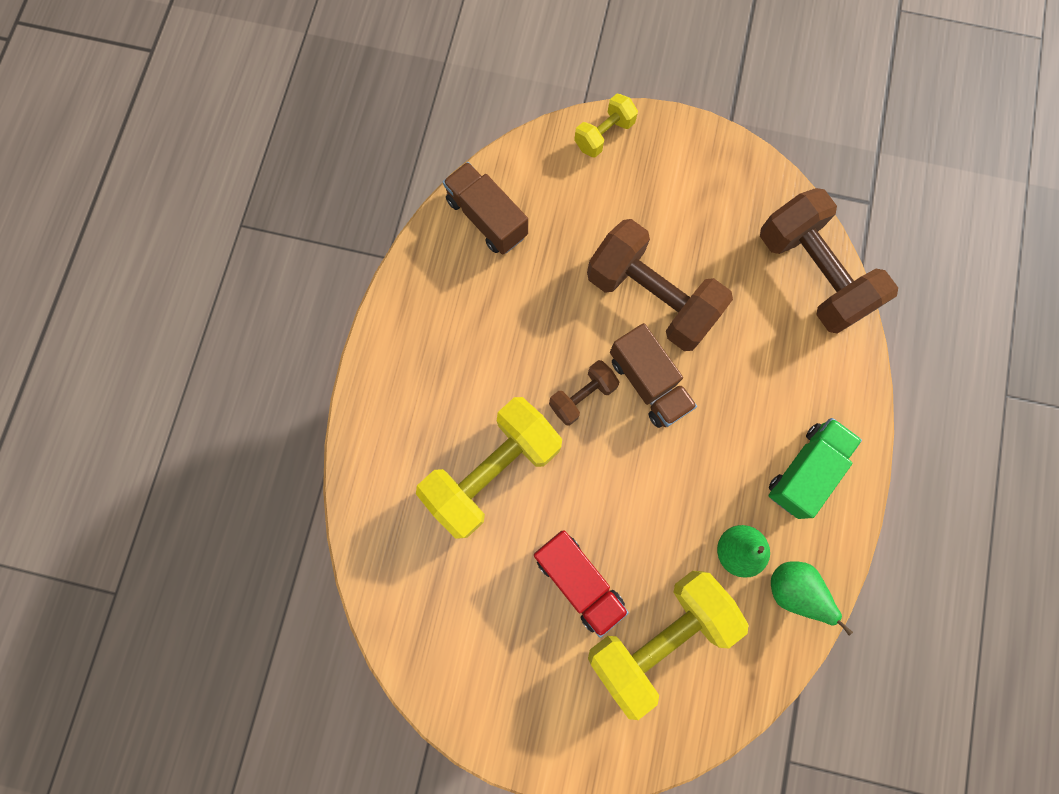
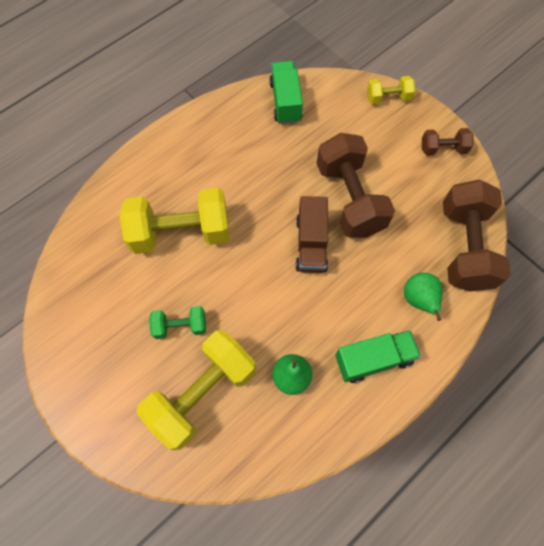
camera: 35 degrees right, 10 degrees down
(487, 218) = (285, 102): brown truck -> green truck
(578, 580) = (180, 326): red truck -> green dumbbell
(582, 396) = (265, 226): brown dumbbell -> brown dumbbell (443, 149)
(659, 636) = (203, 393): yellow dumbbell -> yellow dumbbell turned 45 degrees counterclockwise
(792, 589) = (309, 426): green pear -> green pear (418, 300)

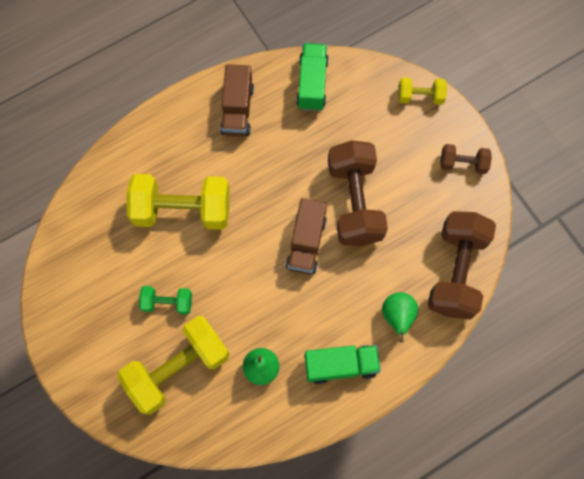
camera: 10 degrees right, 5 degrees up
(219, 134) = (237, 110): none -> brown truck

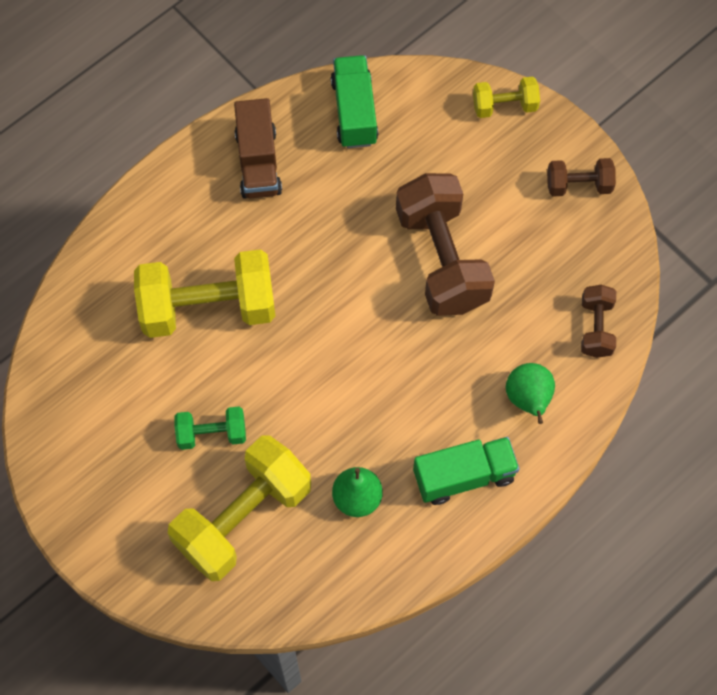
camera: 10 degrees left, 5 degrees down
(306, 243) = (386, 323): brown truck -> none
(456, 271) = (596, 328): brown dumbbell -> brown dumbbell, size x0.50

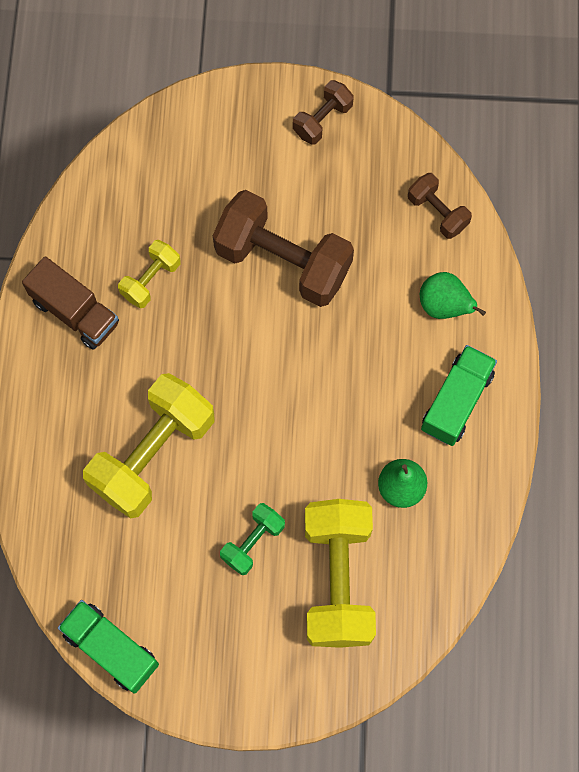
camera: 45 degrees left, 5 degrees up
(354, 112) = (107, 210): green truck -> green truck (111, 649)
(504, 106) = (211, 107): yellow dumbbell -> yellow dumbbell (151, 280)

